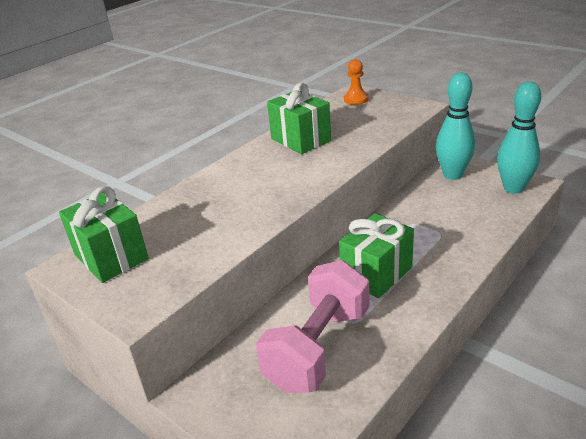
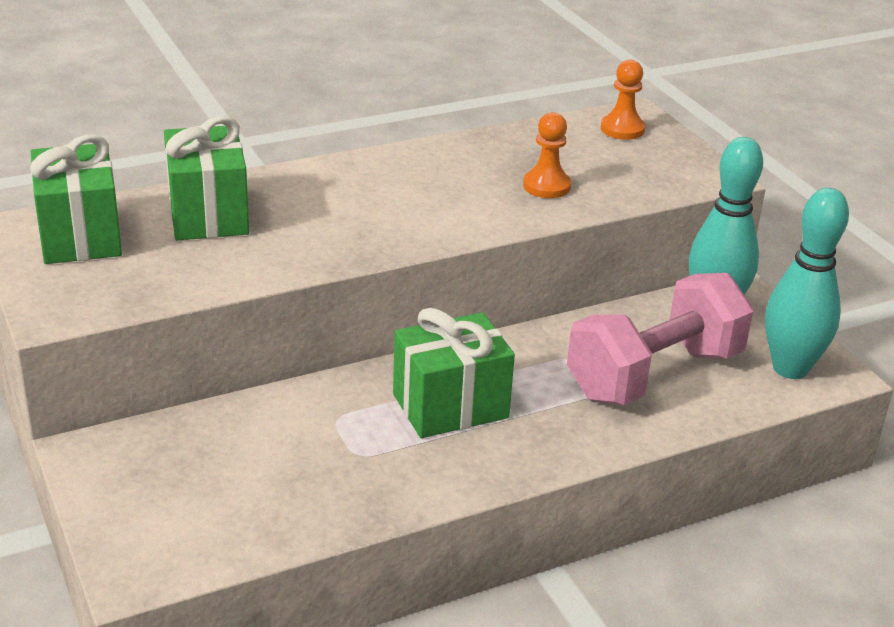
camera: 20 degrees right, 0 degrees up
(300, 140) = (471, 165): green gift -> green gift (208, 215)
(318, 348) = (283, 465): pink dumbbell -> pink dumbbell (654, 374)
(349, 137) = (546, 186): none -> orange pawn

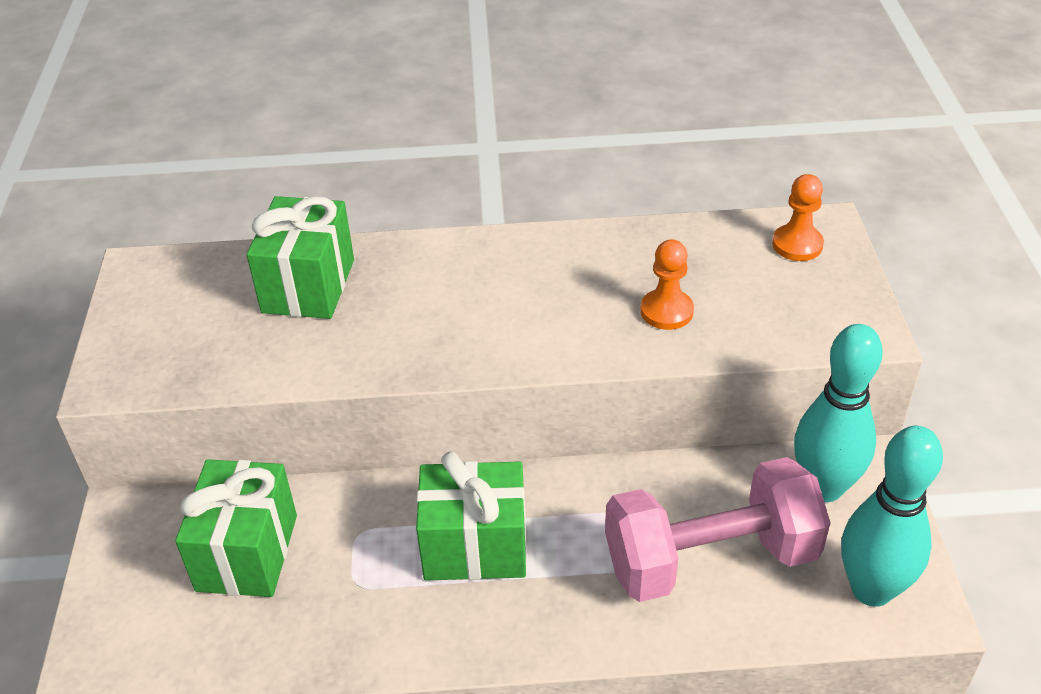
camera: 25 degrees right, 10 degrees up
(80, 236) = (181, 290): green gift -> green gift (247, 553)

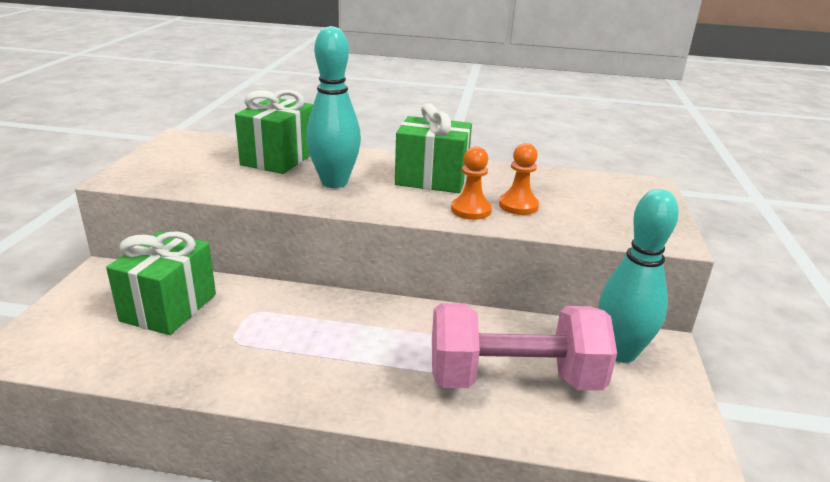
camera: 10 degrees right, 15 degrees down
(475, 546) = (333, 335): green gift -> green gift (432, 179)
(797, 245) = (626, 190): orange pawn -> orange pawn (471, 210)
(871, 589) = (648, 427): turquoise bowling pin -> turquoise bowling pin (334, 182)

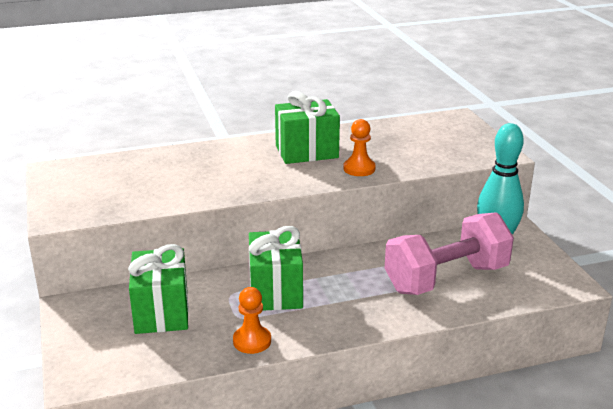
camera: 25 degrees left, 0 degrees up
(278, 159) = (168, 166): green gift -> green gift (275, 291)
(334, 182) = (238, 174): turquoise bowling pin -> none
(518, 206) = (387, 156): orange pawn -> orange pawn (252, 341)

